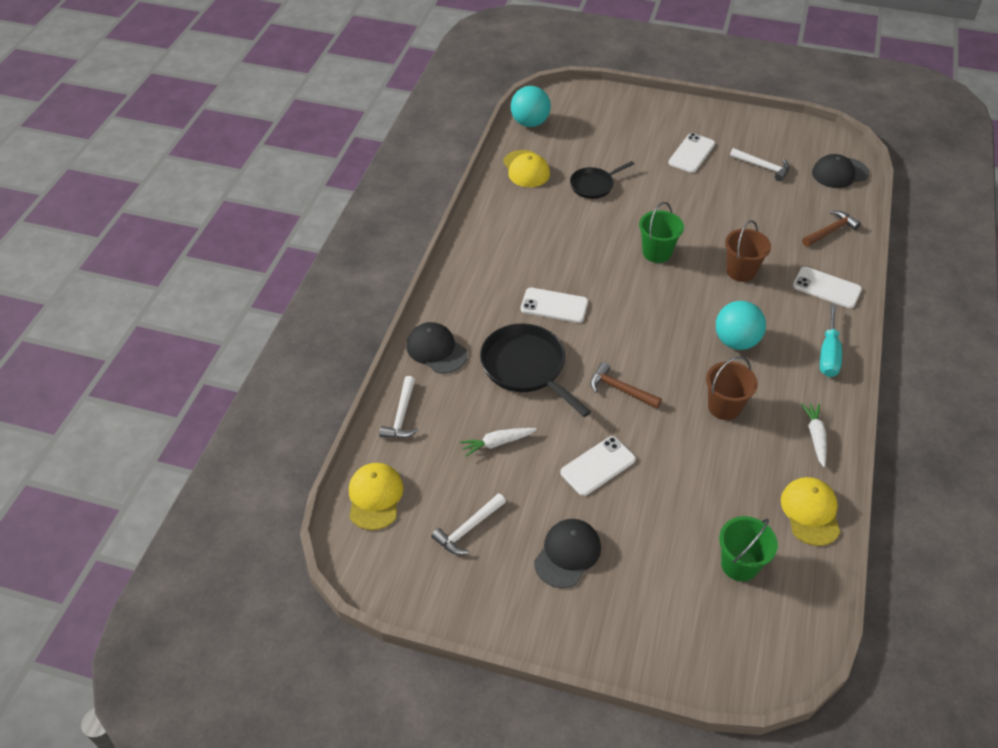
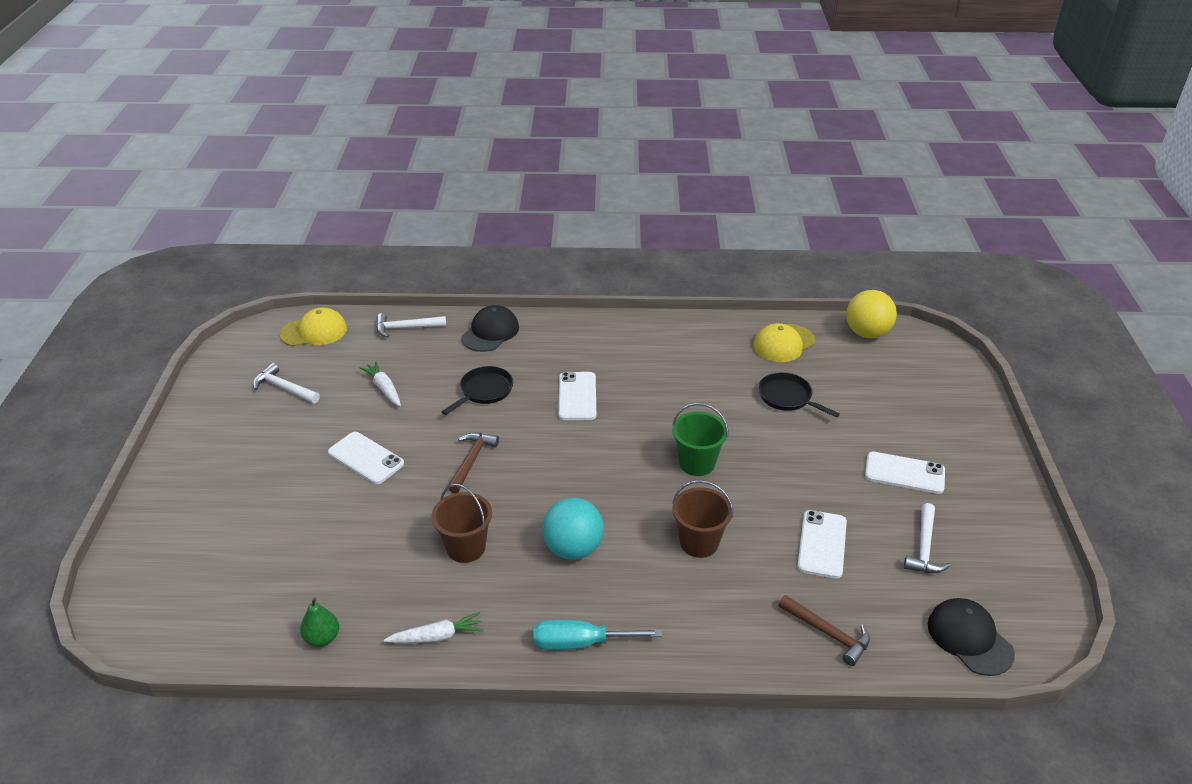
camera: 75 degrees right, 10 degrees down
(526, 367) = (484, 391): black pan -> black pan, size x0.60
(530, 123) = (867, 333): turquoise ball -> yellow ball
(567, 554) = (259, 453): black cap -> none
(739, 565) = (249, 580): green bucket -> none
(810, 512) = (322, 638): yellow cap -> green pear
(826, 288) = (706, 634): white phone -> white phone (822, 544)

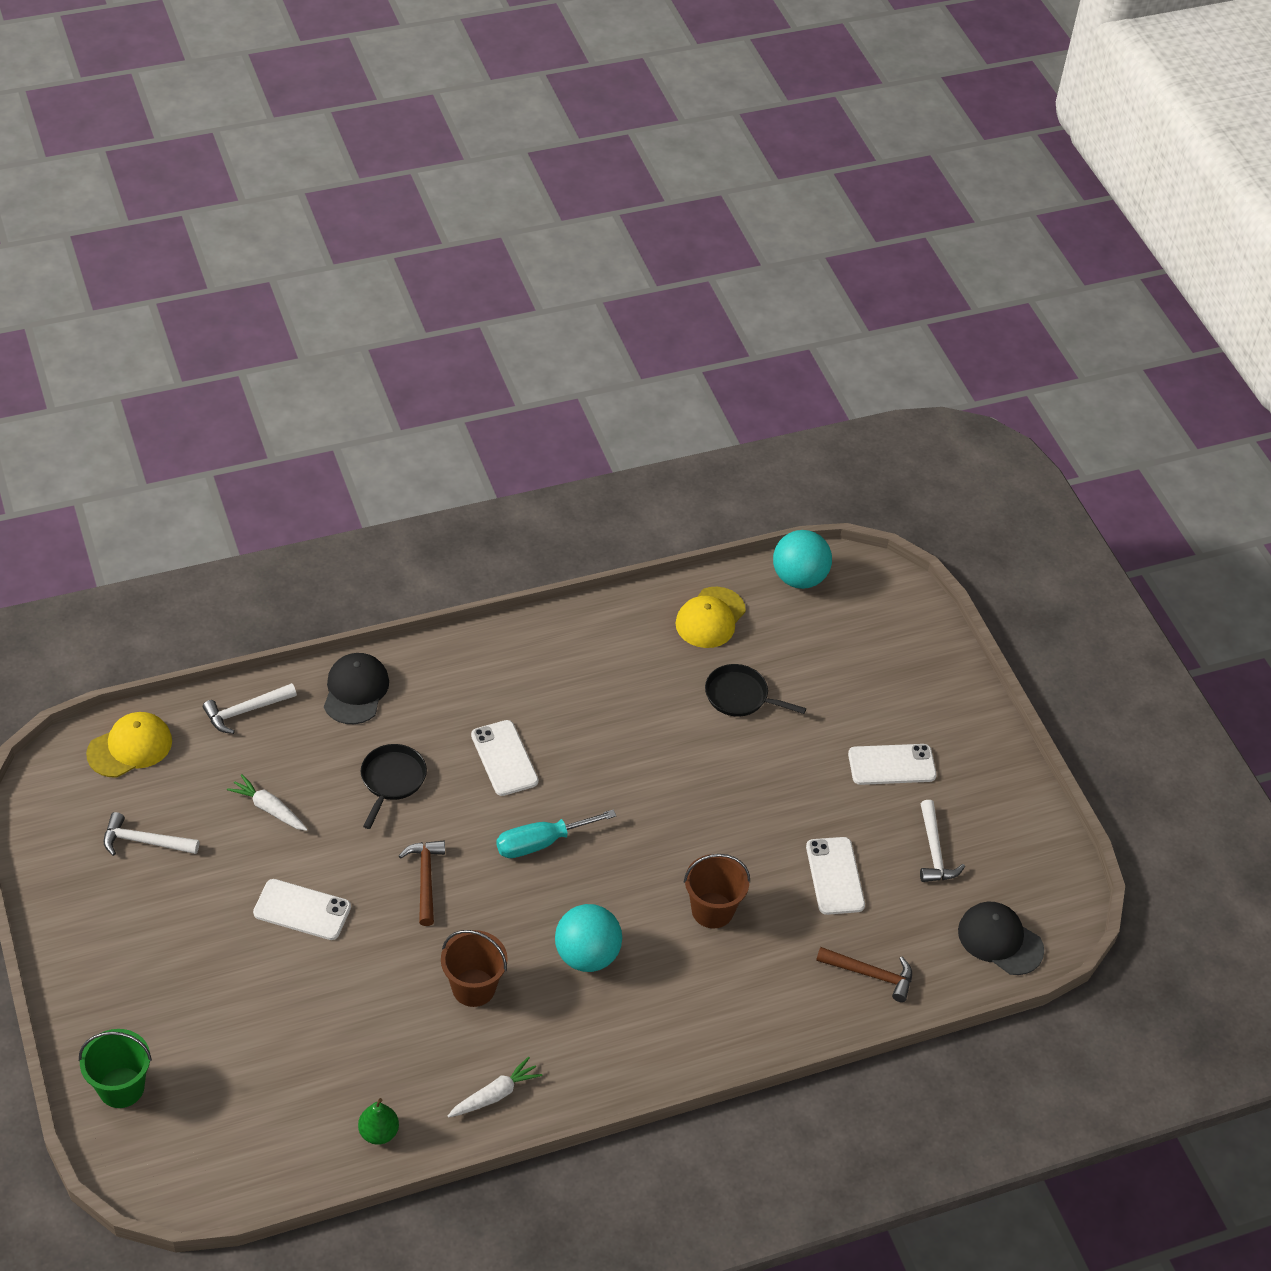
camera: 25 degrees left, 10 degrees up
(580, 643) = (640, 1057): turquoise screwdriver -> turquoise screwdriver (541, 843)
(697, 463) = (673, 812): green bucket -> green bucket (121, 1087)
(867, 333) = (799, 578): yellow ball -> turquoise ball

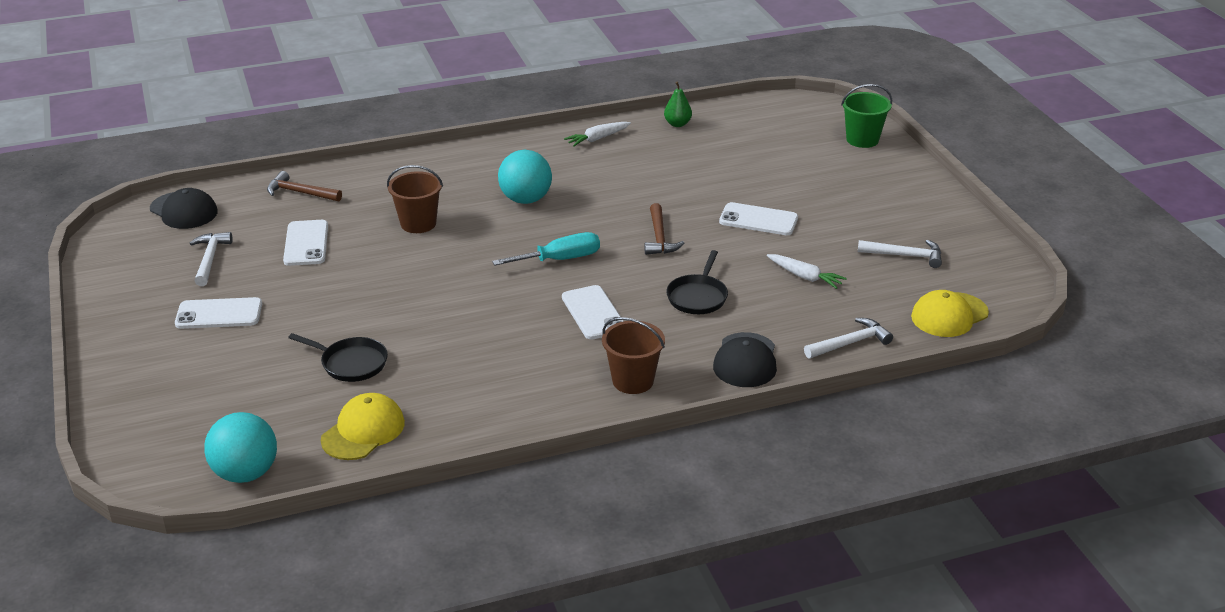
camera: 175 degrees left, 15 degrees down
(473, 987) = (615, 184): brown bucket -> brown bucket (633, 381)

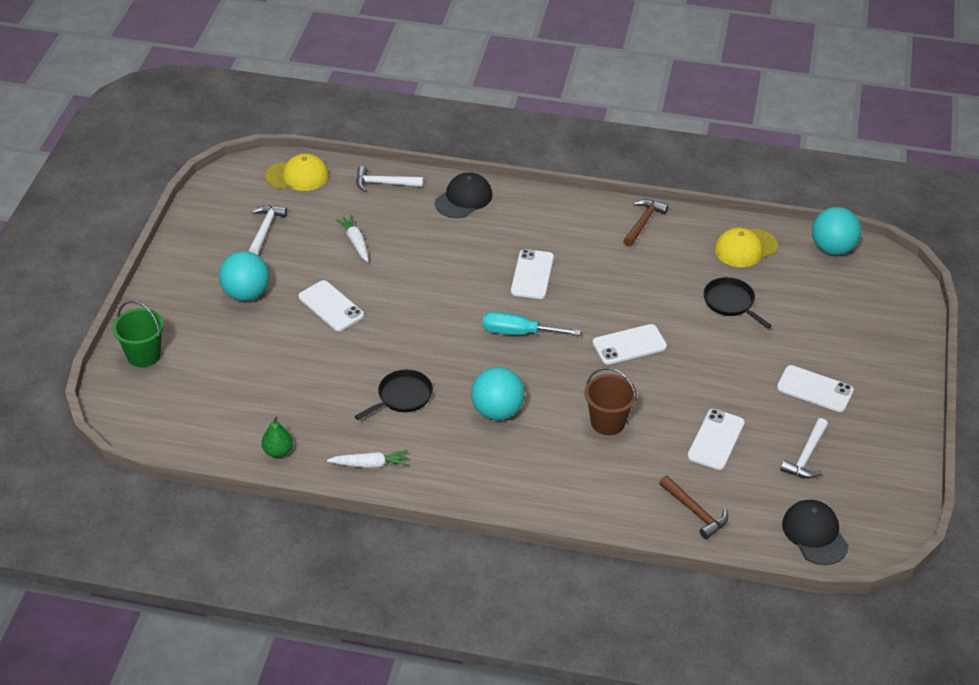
camera: 150 degrees left, 10 degrees up
(440, 287) = (629, 345): none -> white phone
(633, 381) = (548, 214): brown bucket -> none
(659, 237) = (423, 322): brown hammer -> brown hammer (643, 223)
(698, 297) = (447, 257): black pan -> black pan (402, 397)
(845, 203) = (246, 294): none -> turquoise ball
(905, 256) = (265, 229): white hammer -> white hammer turned 60 degrees clockwise

